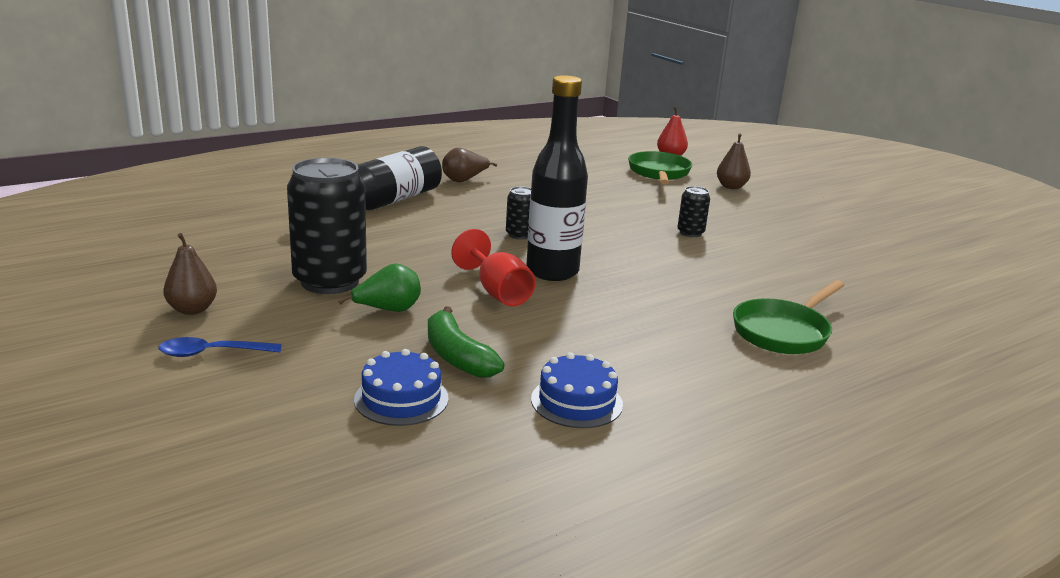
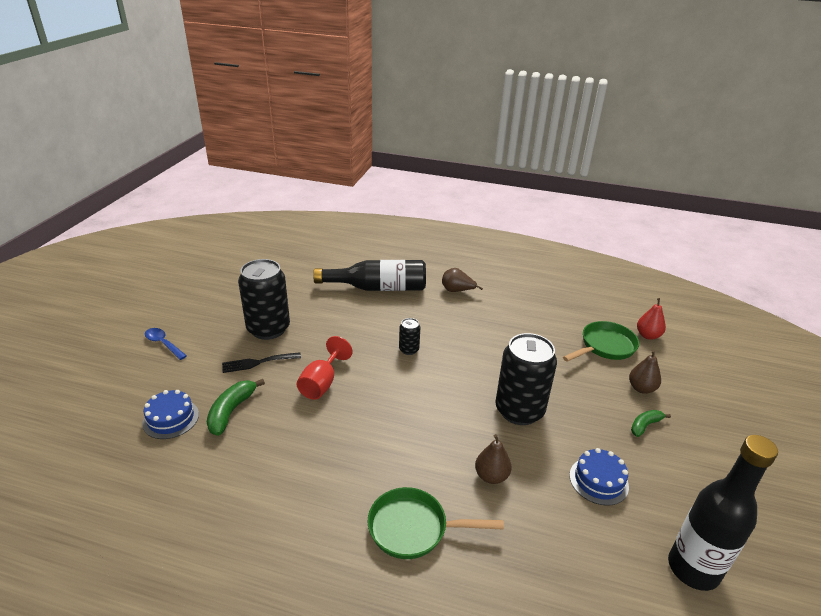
camera: 50 degrees right, 10 degrees up
(192, 310) = (197, 314): brown pear -> brown pear (491, 476)
(388, 310) = (257, 362): green pear -> black fork
(552, 271) = (374, 387): black bottle -> black bottle (693, 569)
(576, 401) = (222, 479): blue cake -> blue cake (598, 480)
(690, 233) = (519, 410): black can -> black can, size x2.18
(775, 205) = (645, 425): none -> green banana

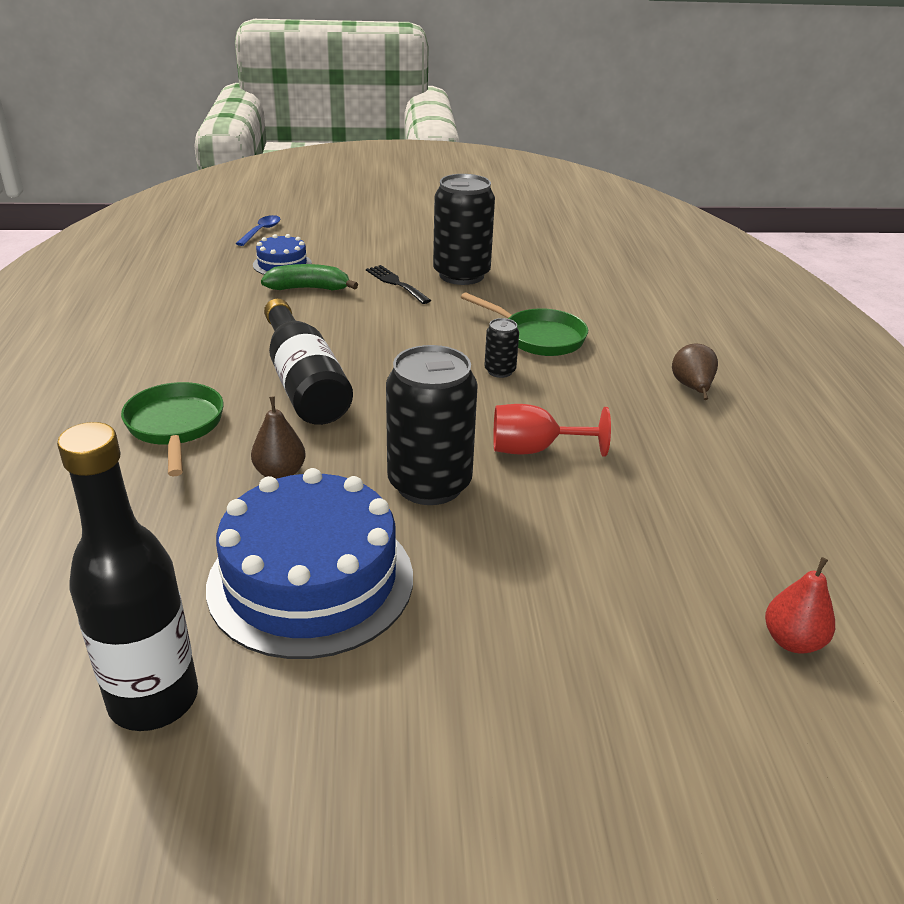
camera: 70 degrees right, 0 degrees up
(163, 344) = (390, 233): blue spoon -> blue spoon (261, 231)
(322, 383) = (386, 326): red goblet -> red goblet (534, 450)
(378, 288) = (623, 323): black bottle -> black bottle (304, 382)
(598, 480) = (311, 580): blue cake -> blue cake, size x2.05
(605, 346) = (688, 573): green pan -> green pan (538, 337)
(641, 388) = (589, 631): brown pear -> none
(645, 425) = (478, 637): green banana -> none

